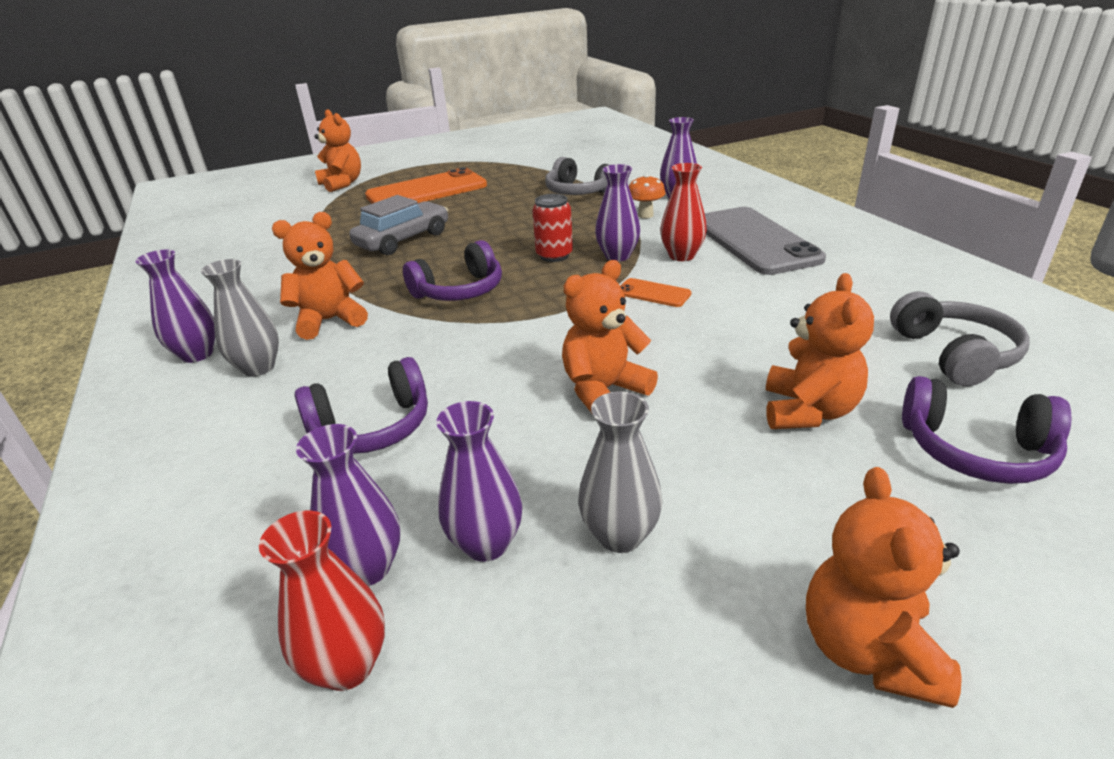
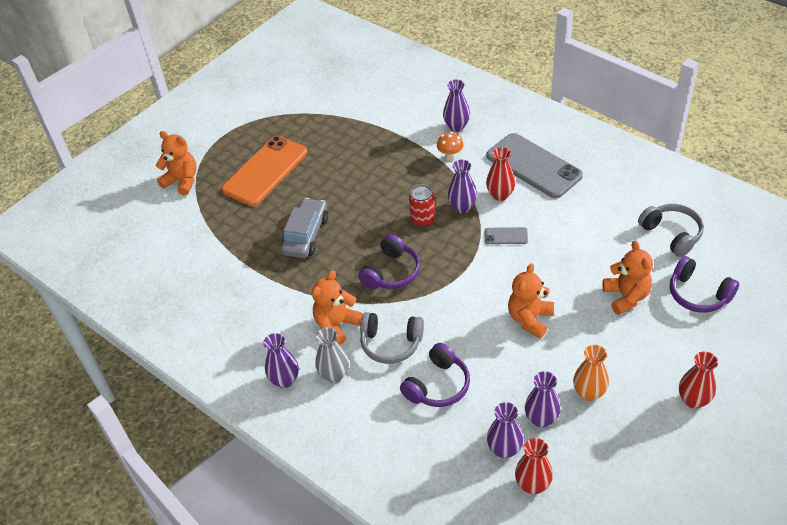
camera: 25 degrees left, 15 degrees up
(579, 192) = (384, 140): grey headphones -> grey headphones (391, 343)
(620, 535) = (589, 393): grey vase -> orange vase
(653, 293) = (506, 236): orange phone -> grey phone
(868, 650) = (693, 400): orange teddy bear -> red vase
(975, 450) = (698, 294): purple headphones -> purple headphones turned 45 degrees clockwise

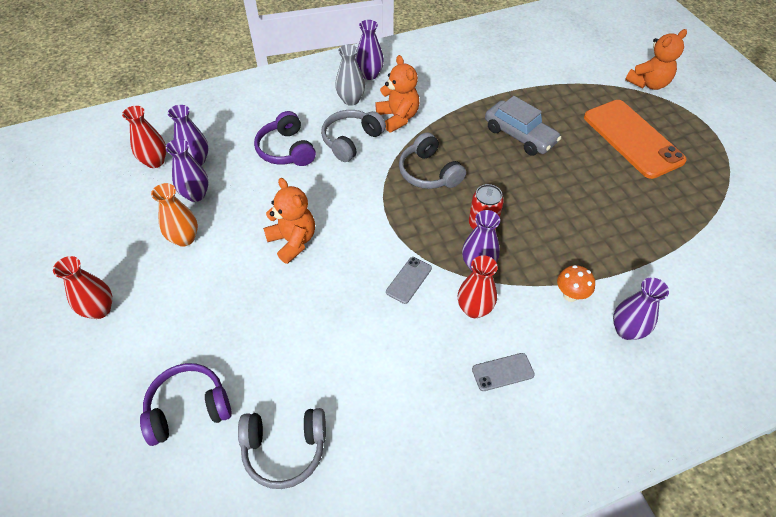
camera: 115 degrees right, 5 degrees up
(391, 272) = (429, 172): purple headphones -> grey headphones
(533, 166) = (502, 372): grey phone -> grey phone, size x0.43
(626, 297) = (247, 336): orange teddy bear -> none

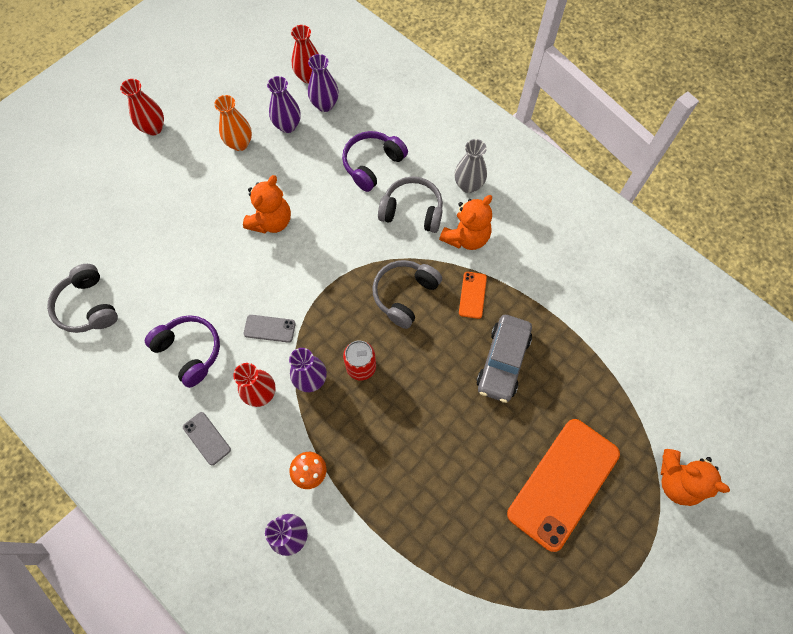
camera: 65 degrees right, 15 degrees up
(188, 408) = (97, 229): purple headphones -> purple headphones (189, 351)
(369, 75) = (516, 185): purple vase -> none
(452, 132) = (472, 295): none -> orange phone

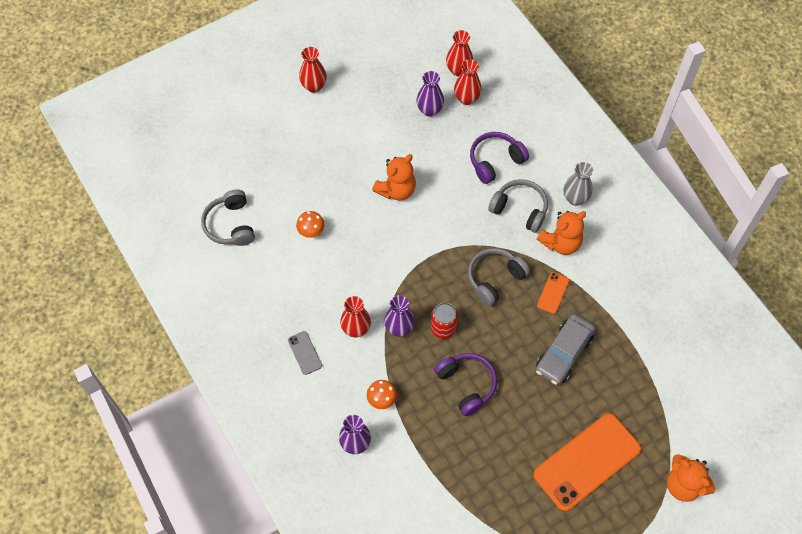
camera: 15 degrees right, 5 degrees down
(185, 292) = (311, 232): none -> orange mushroom
(189, 351) = (305, 281): purple headphones -> purple headphones (466, 385)
(240, 143) = (384, 116): orange vase -> none
(269, 328) = (375, 279): grey phone -> none
(325, 105) = (466, 98): purple vase -> red vase

